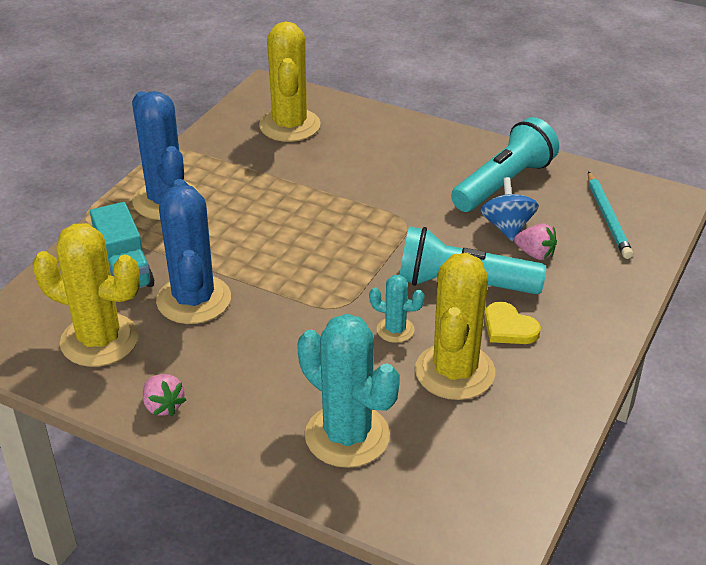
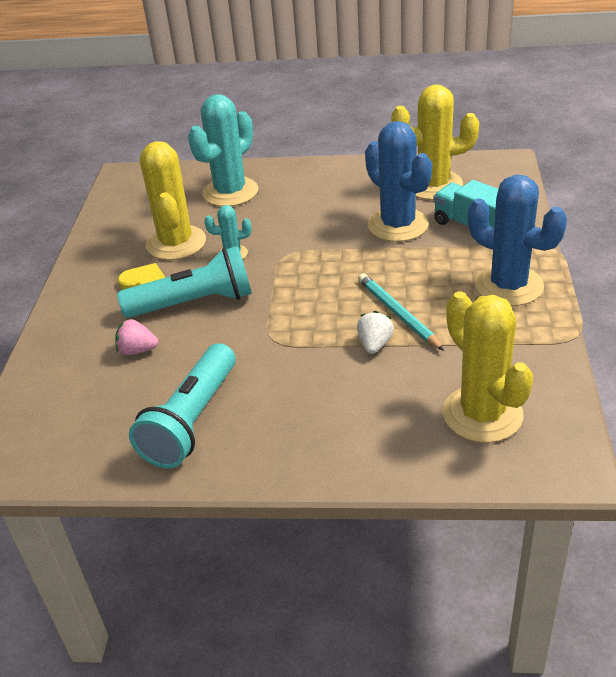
camera: 160 degrees right, 0 degrees up
(163, 406) = (354, 171): pink strawberry -> none
(323, 191) = (374, 344): none -> white strawberry
(347, 436) = (230, 192): turquoise cactus -> turquoise cactus turned 75 degrees counterclockwise
(507, 227) = (172, 369): blue spinning top -> none
(607, 217) = (69, 416): turquoise pencil -> turquoise pencil (398, 314)

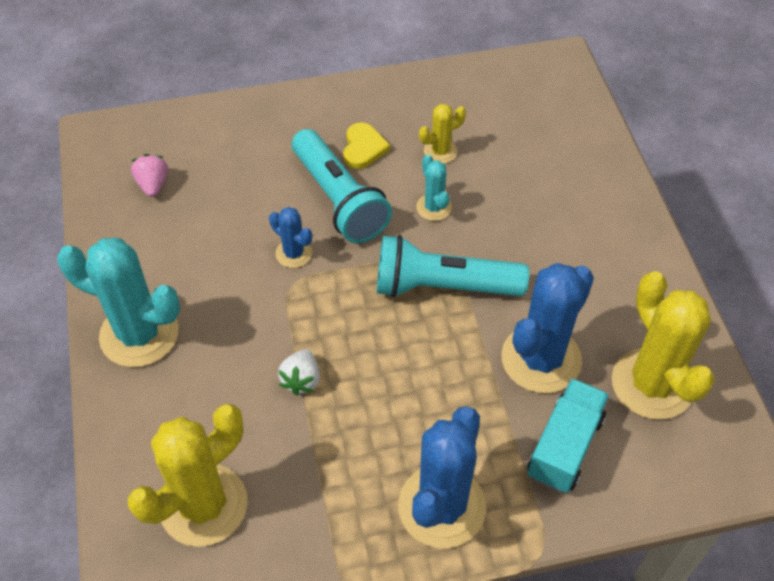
camera: 70 degrees right, 15 degrees up
(137, 350) = (256, 178): pink strawberry -> pink strawberry (153, 185)
(176, 243) = (440, 151): yellow cactus -> yellow cactus, size x0.49
(191, 421) = (165, 251): turquoise flashlight -> turquoise flashlight (443, 286)
(230, 192) = (558, 169): turquoise cactus -> turquoise cactus (139, 334)
(239, 335) = (293, 253): none -> blue cactus
(374, 344) = (301, 380): white strawberry -> white strawberry turned 105 degrees clockwise
(398, 314) = (359, 393): turquoise pencil -> none

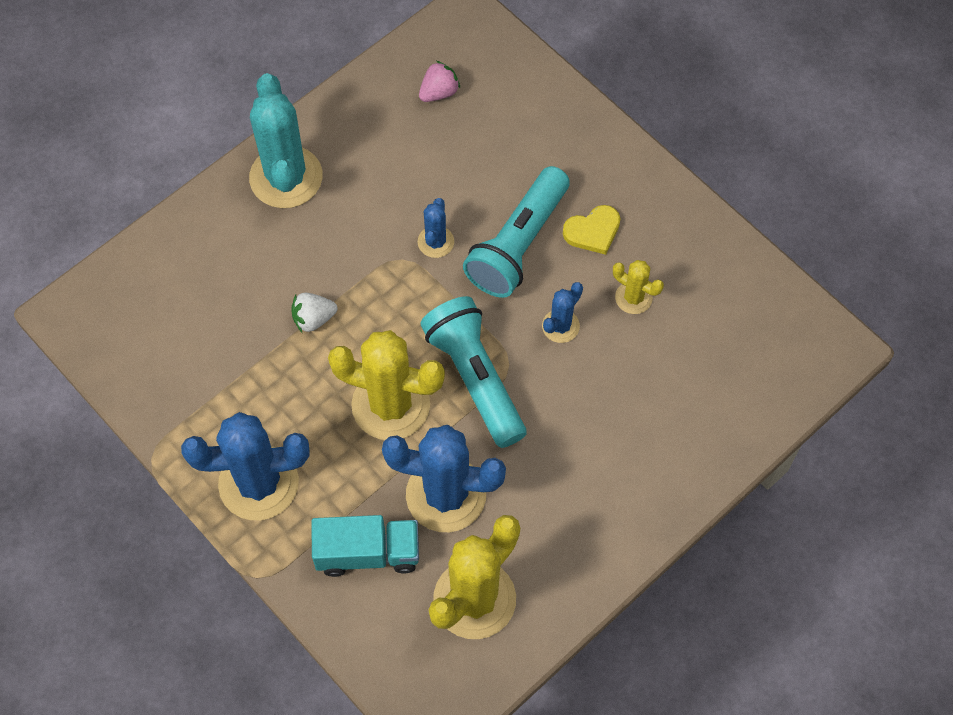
camera: 60 degrees right, 10 degrees up
(203, 505) = (167, 313): yellow cactus -> yellow cactus (391, 405)
(433, 207) = (560, 326): turquoise cactus -> blue cactus

